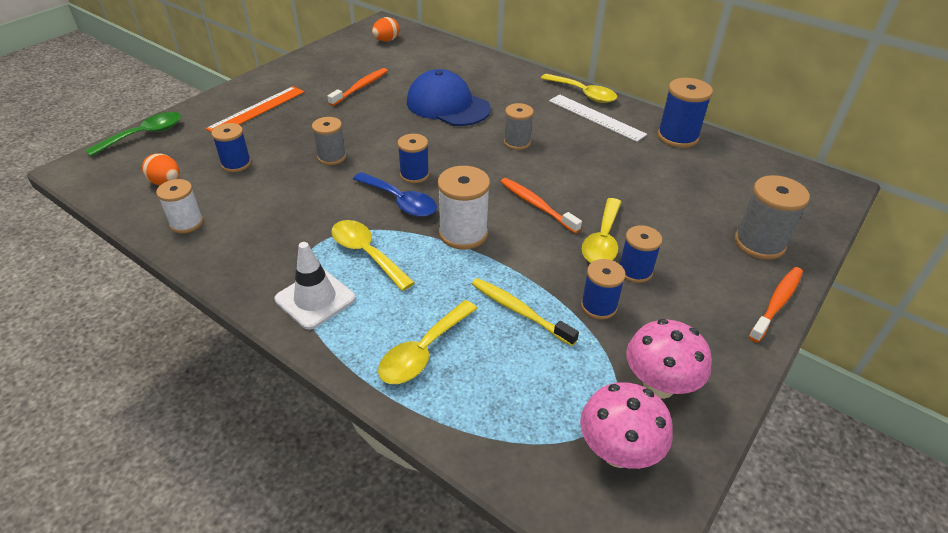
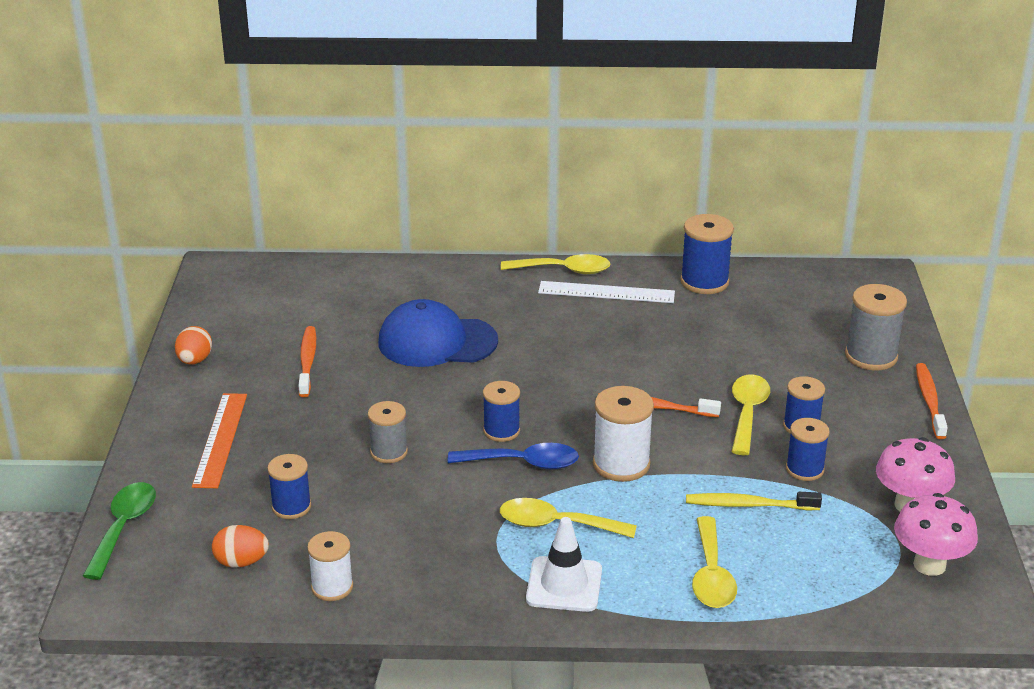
camera: 35 degrees left, 10 degrees down
(386, 40) = (254, 290): orange egg -> orange egg (195, 361)
(517, 142) = (561, 352): grey spool -> none
(602, 240) = (747, 413): yellow spoon -> yellow spoon turned 150 degrees counterclockwise

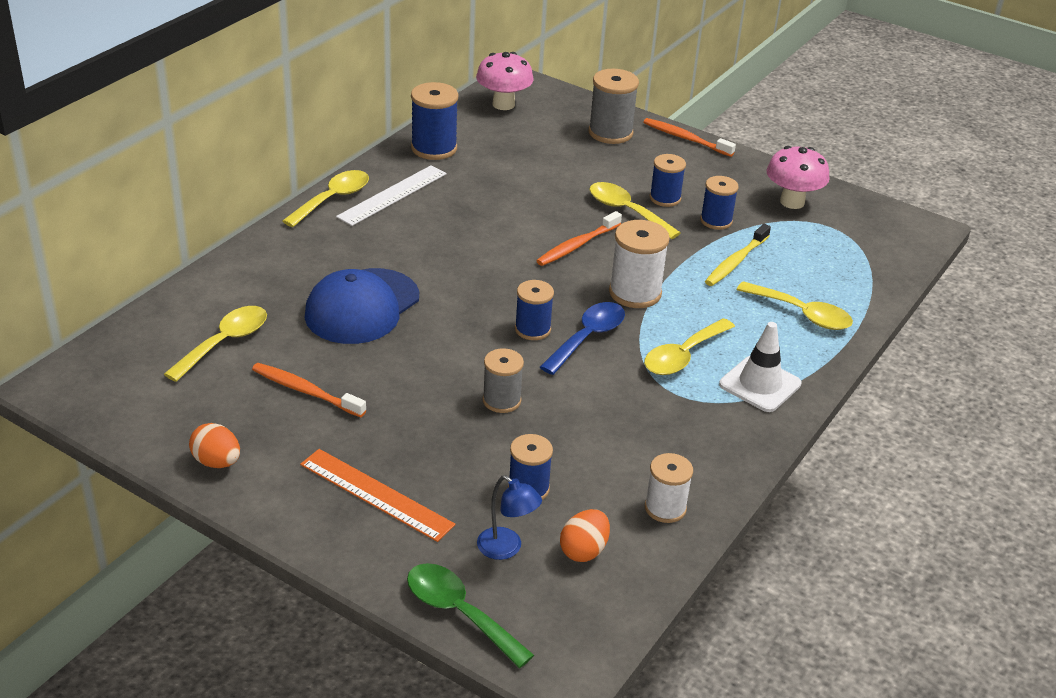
camera: 60 degrees left, 5 degrees up
(211, 523) = (506, 549): none -> blue lamp
(328, 306) = (225, 342): none -> yellow spoon
(929, 565) = (859, 225): pink mushroom -> pink mushroom (503, 104)

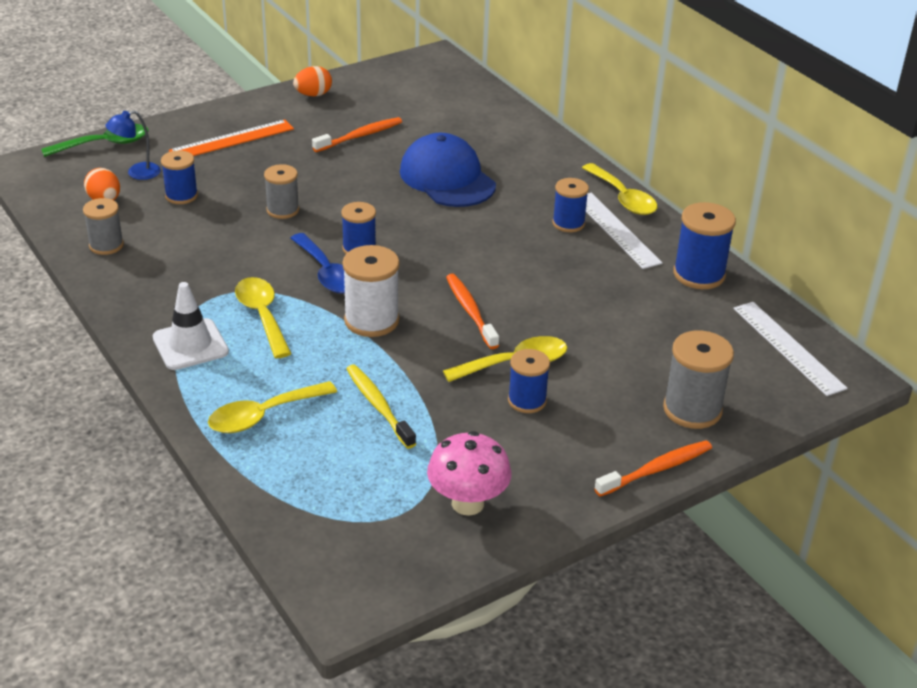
camera: 115 degrees right, 0 degrees up
(225, 342) = (440, 117): yellow spoon -> none
(503, 104) = (788, 347): pink mushroom -> white ruler
(665, 508) = (106, 245): white spool -> grey spool
(716, 221) = (462, 422): blue spool -> blue spool (568, 223)

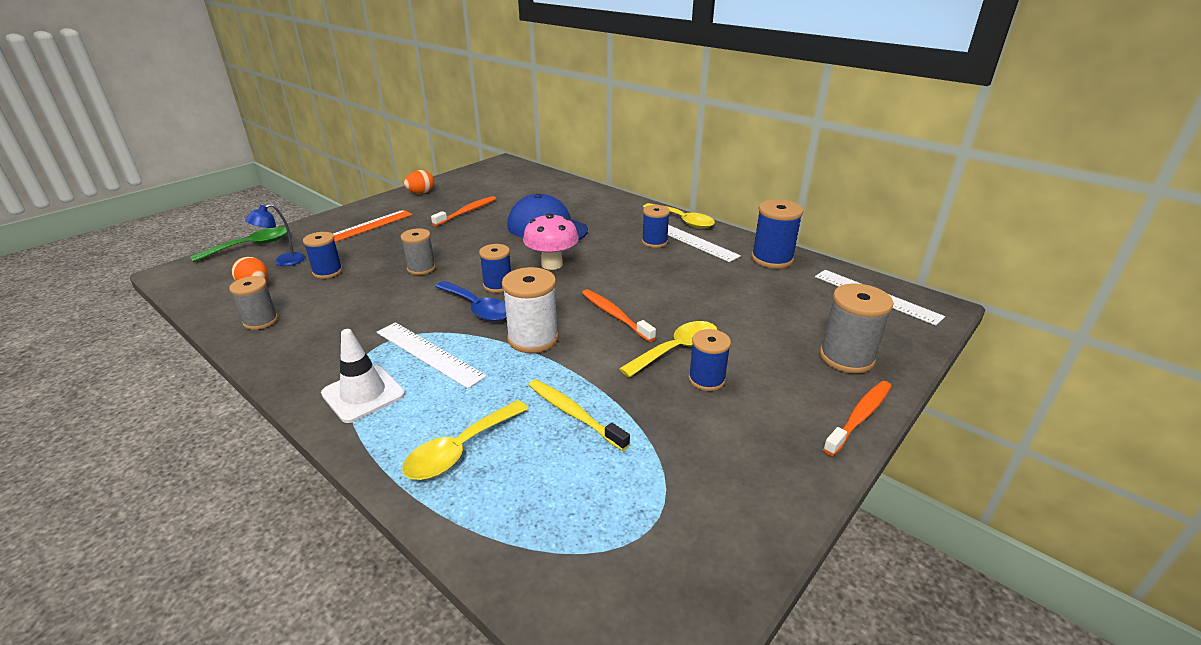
camera: 15 degrees left, 5 degrees down
(262, 316) = (429, 353): yellow spoon -> white ruler
(467, 503) = (713, 496): pink mushroom -> pink mushroom (552, 264)

